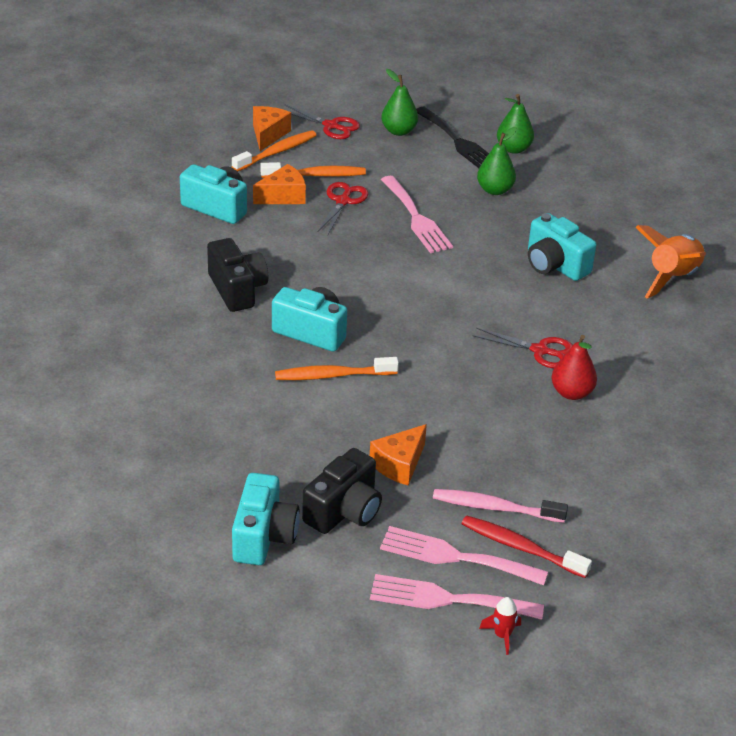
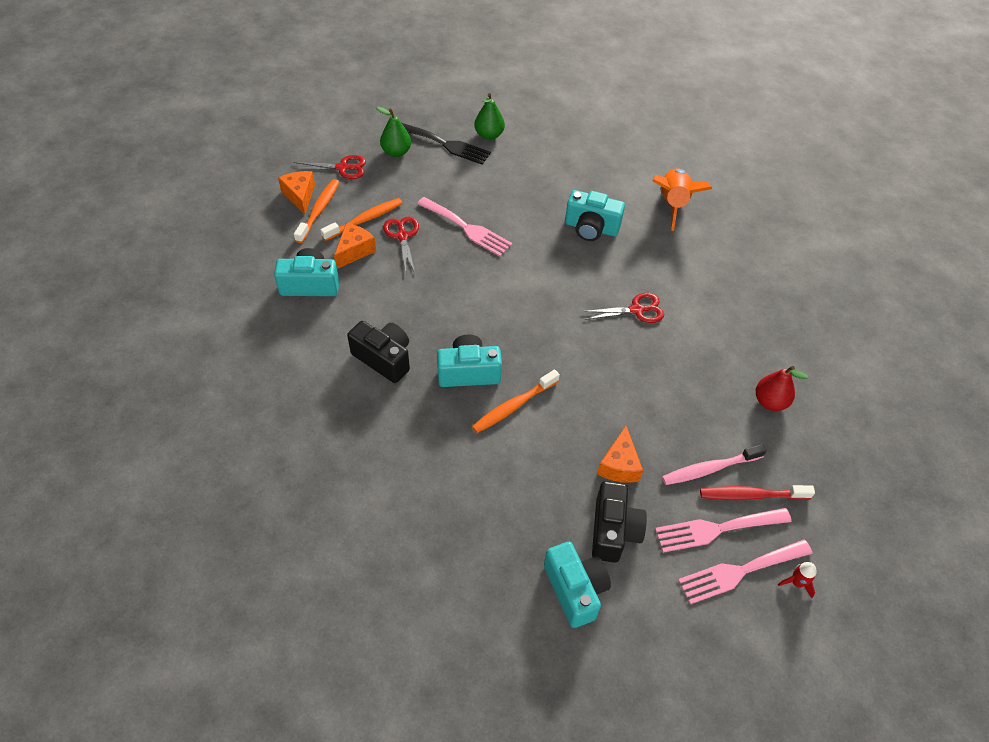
camera: 30 degrees left, 15 degrees up
(495, 190) = (503, 178): green pear -> none
(571, 393) = (683, 337): red pear -> red pear (770, 401)

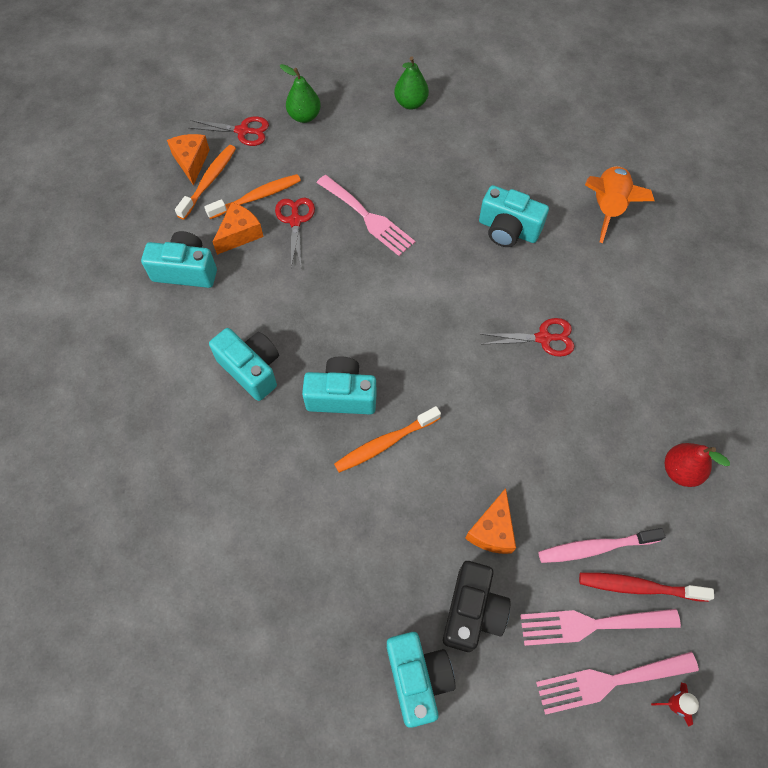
camera: 10 degrees right, 10 degrees up
(384, 358) = (251, 369): black camera -> turquoise camera
(446, 144) = (361, 111): black fork -> none

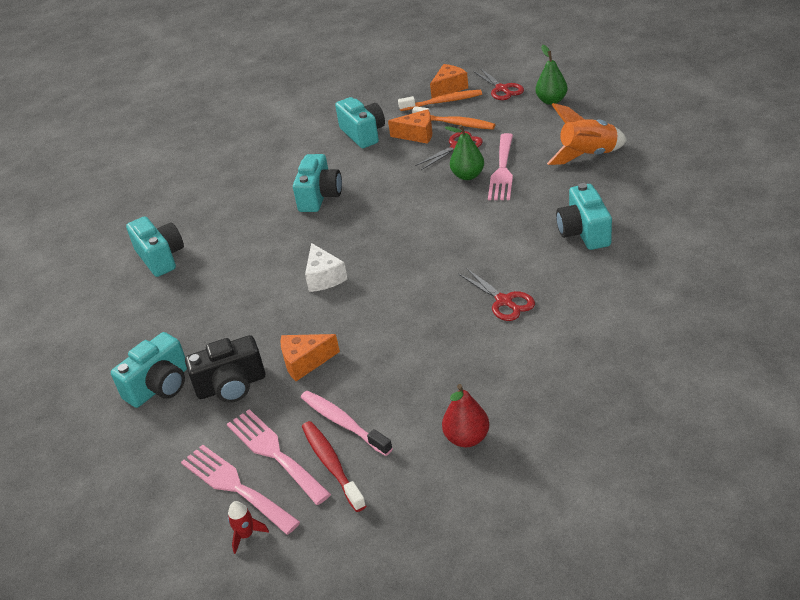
camera: 60 degrees right, 25 degrees down
(341, 396) = (341, 240): turquoise camera -> turquoise camera (161, 257)
(385, 443) = (324, 277): orange toothbrush -> white cheese
(410, 103) = (635, 130): green pear -> green pear (468, 176)
(607, 208) = (684, 268): orange rocket -> orange rocket (588, 155)

